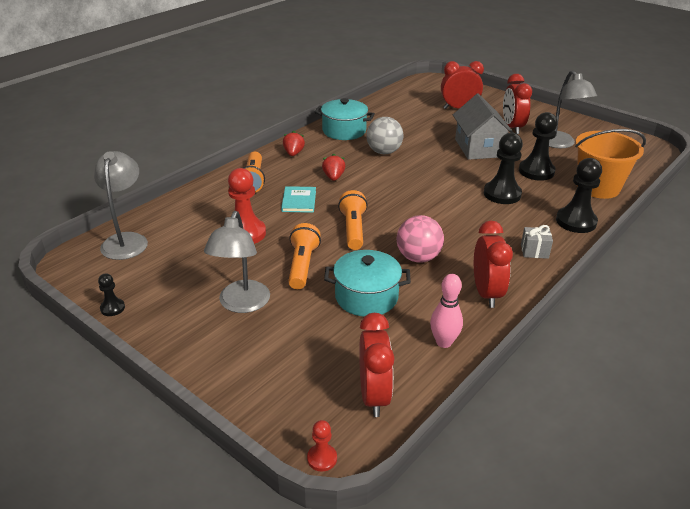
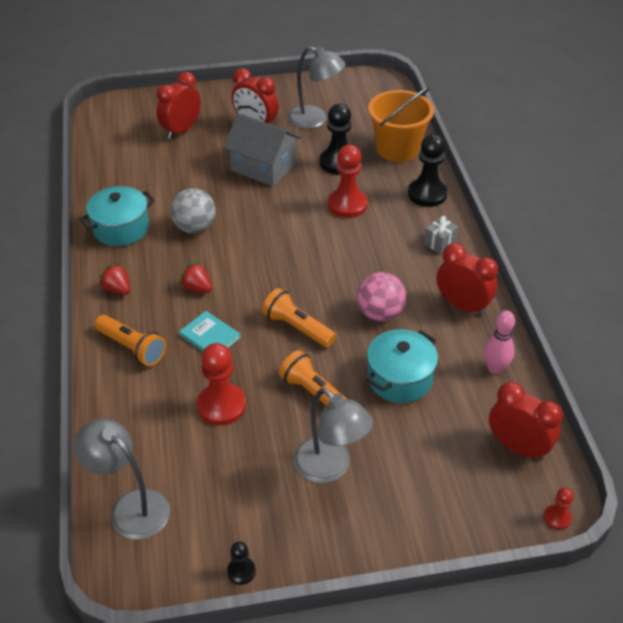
camera: 50 degrees left, 10 degrees up
(502, 194) = (347, 205): black pawn -> red pawn

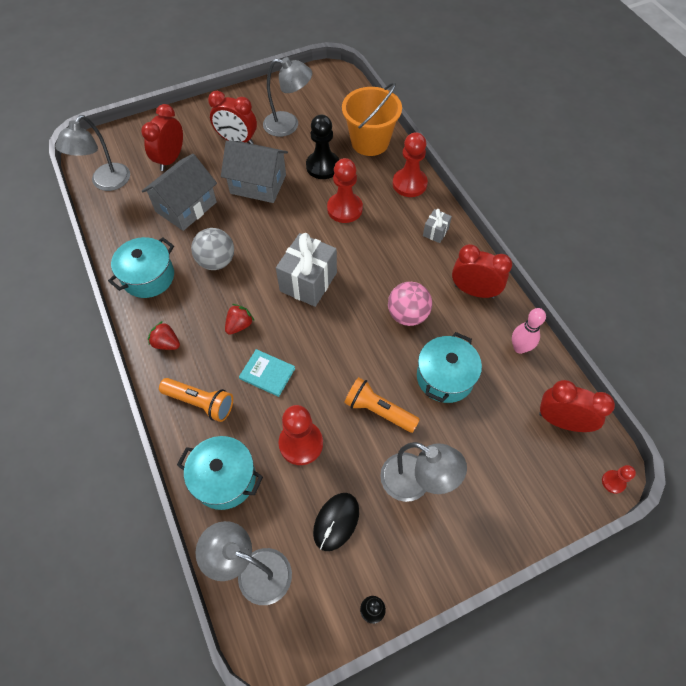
camera: 15 degrees left, 15 degrees up
(109, 140) = (106, 183): none -> grey lamp
(131, 419) = (224, 479): none -> turquoise pot
(181, 174) = (186, 207): none -> grey house
(197, 288) = (239, 325): red strawberry -> red strawberry turned 105 degrees clockwise
(232, 483) = (336, 522): none -> black mouse
(283, 263) = (308, 282): none -> grey gift
(297, 327) = (341, 346): orange flashlight -> none
(427, 194) = (409, 184): black pawn -> red pawn

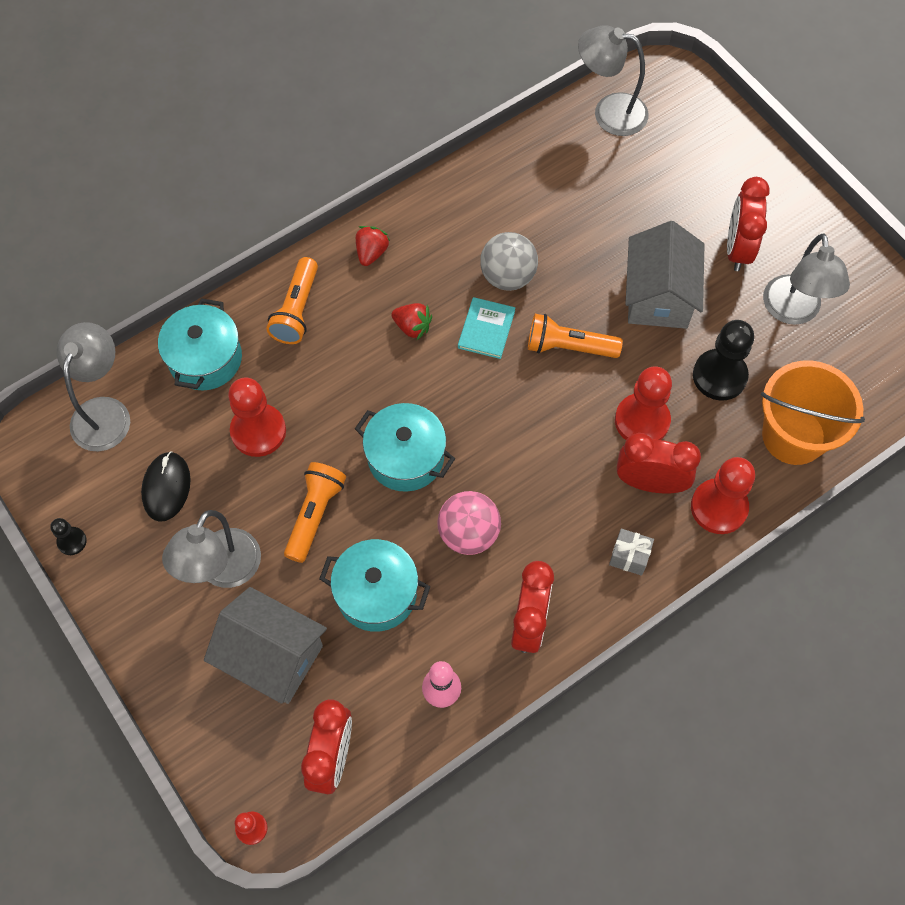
camera: 80 degrees right, 5 degrees up
(148, 277) = (465, 205): turquoise pot -> turquoise pot (405, 457)
(170, 159) = (674, 174): red clock -> red clock (650, 483)
(186, 207) = (592, 216): grey house -> grey house (272, 656)
(267, 373) = (347, 374): turquoise book -> turquoise book (486, 329)
(282, 237) = (568, 347): none -> orange flashlight
(308, 282) = (498, 395): grey gift -> none
(336, 522) = (166, 487): black mouse -> black mouse turned 75 degrees clockwise

